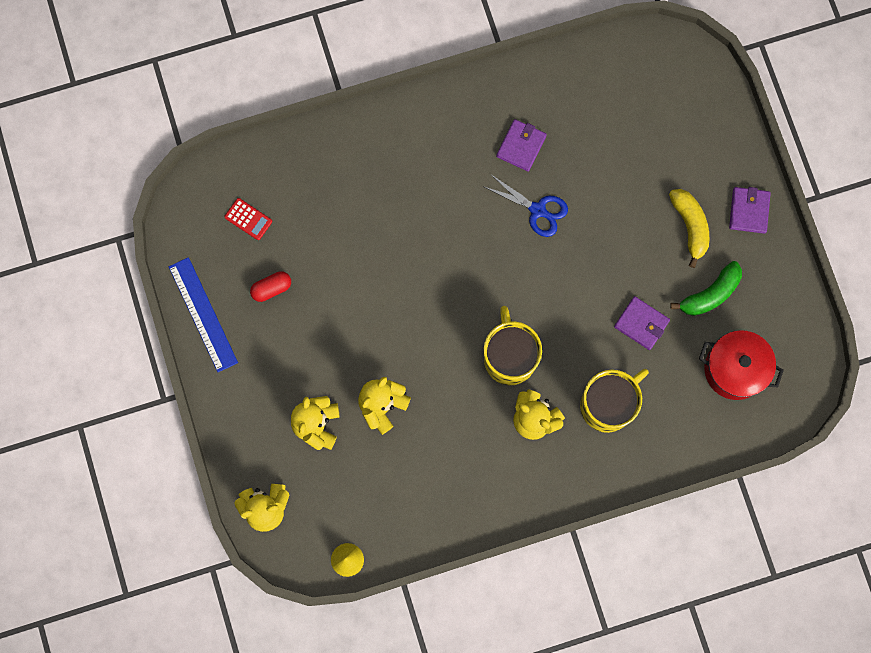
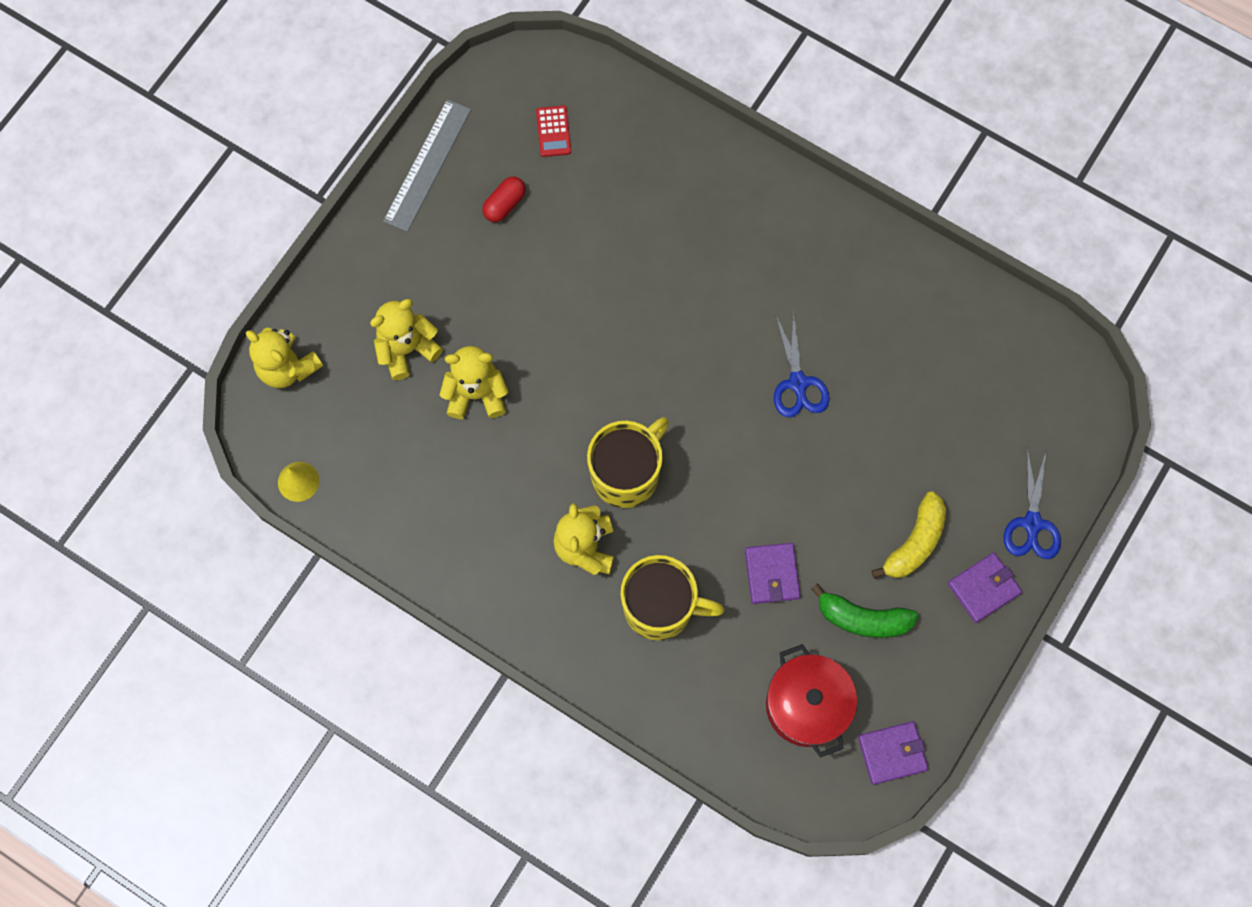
camera: 50 degrees right, 5 degrees down
(203, 314) = (427, 165): blue ruler -> grey ruler
(271, 288) = (504, 204): red capsule -> red capsule turned 75 degrees counterclockwise
(521, 146) = (847, 317): purple wallet -> purple wallet (892, 753)
(734, 151) = (1032, 524): none -> blue scissors

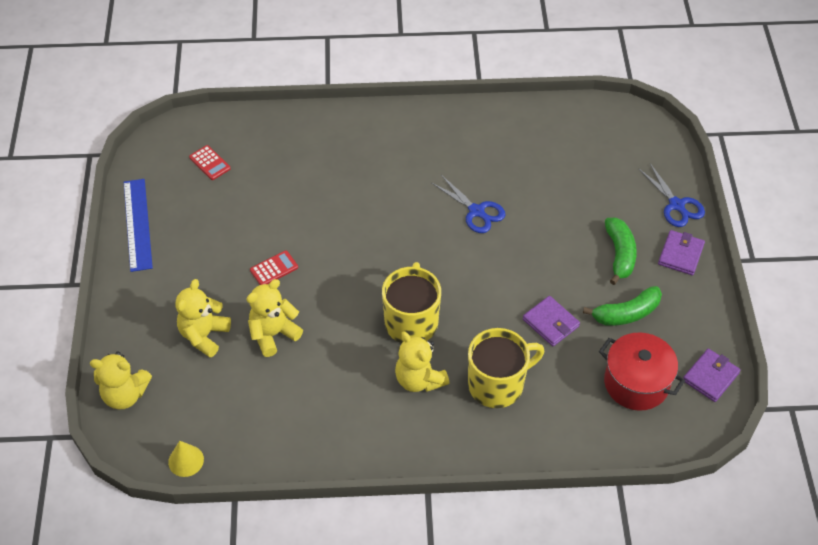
camera: 35 degrees left, 20 degrees down
(427, 165) = (137, 224): grey ruler -> blue ruler
(504, 204) = (208, 218): red capsule -> none
(530, 314) = (274, 269): none -> red calculator
(914, 542) = (619, 254): yellow banana -> green banana

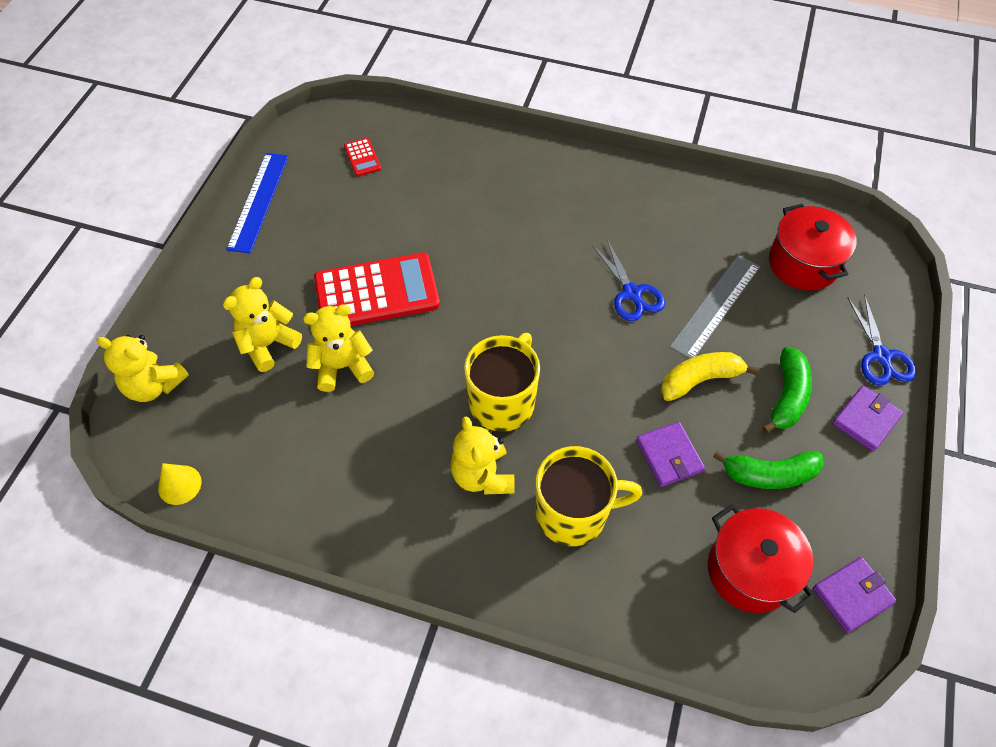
camera: 20 degrees right, 5 degrees up
(274, 269) = (376, 292): red calculator -> red calculator, size x2.33
(544, 203) = (716, 306): none -> grey ruler
(552, 261) = (700, 380): none -> yellow banana
(597, 152) = (803, 263): none -> red pot

